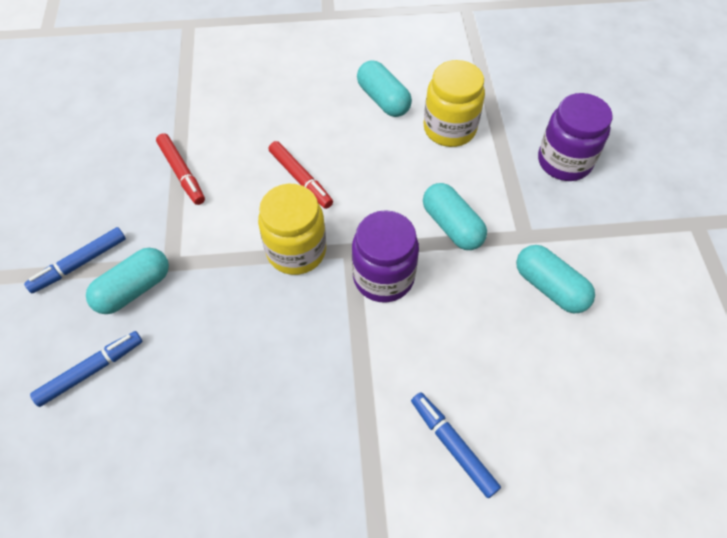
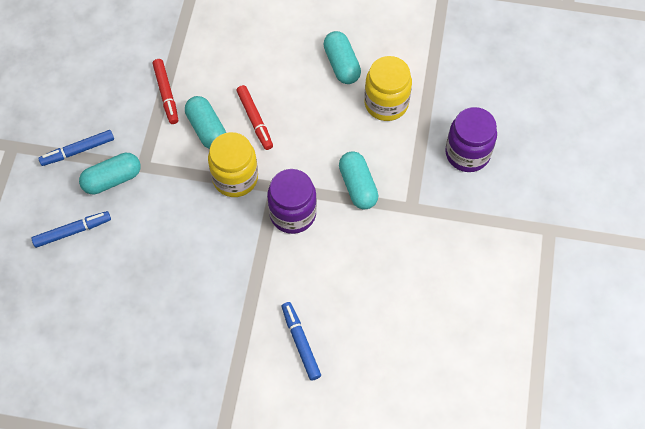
camera: 15 degrees right, 5 degrees up
(550, 287) = (413, 251): turquoise capsule -> turquoise capsule (207, 129)

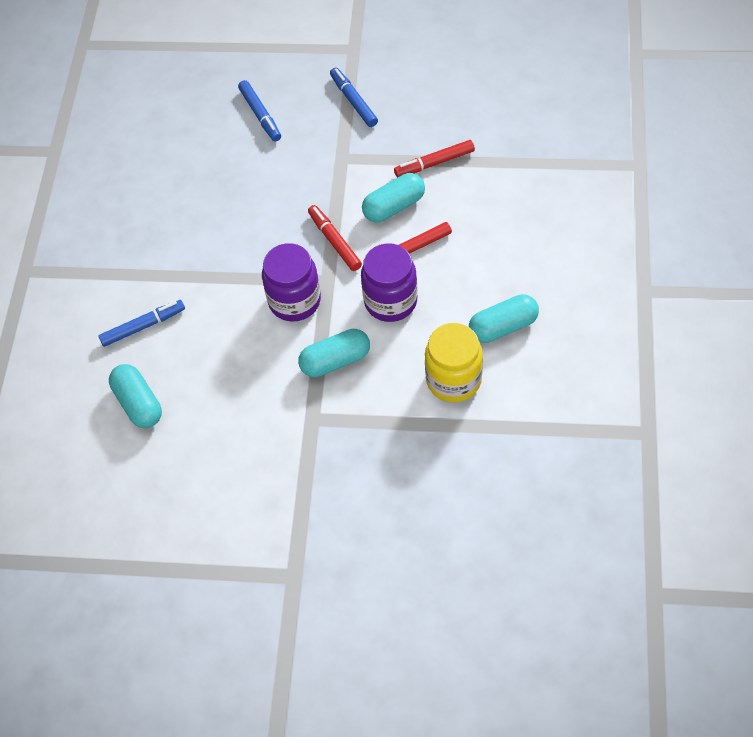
camera: 90 degrees right, 5 degrees down
(112, 179) = (322, 135): turquoise capsule -> turquoise capsule (138, 403)
(235, 178) = (334, 241): yellow jar -> red marker
(467, 153) = (392, 476): purple jar -> purple jar (390, 301)

